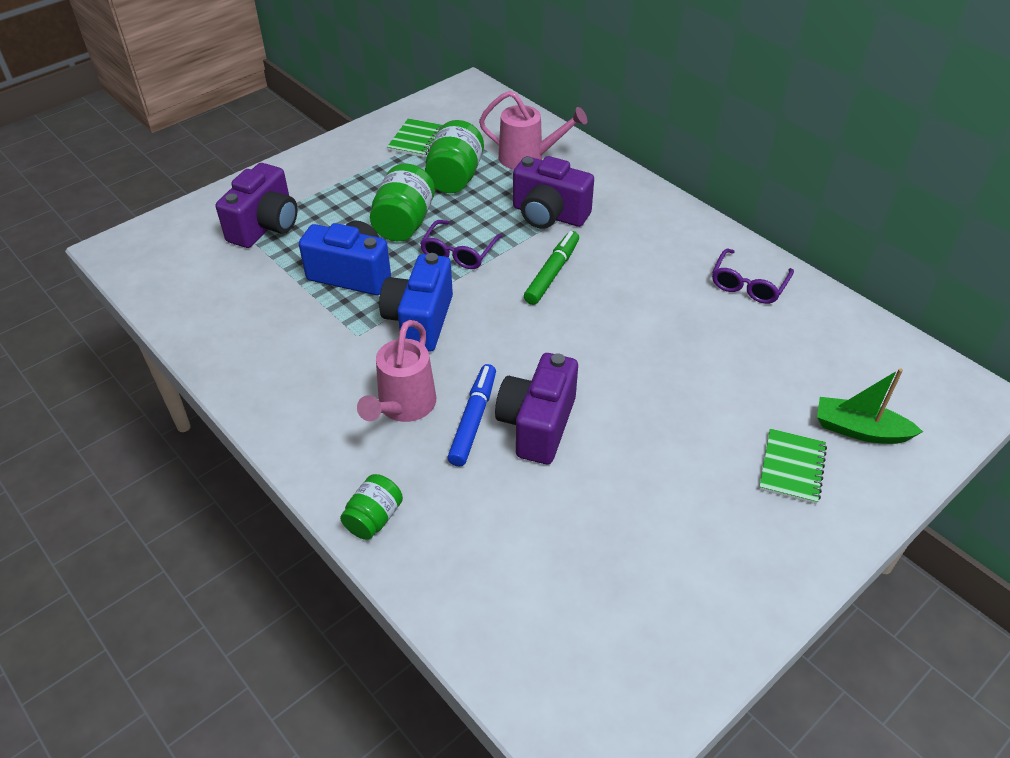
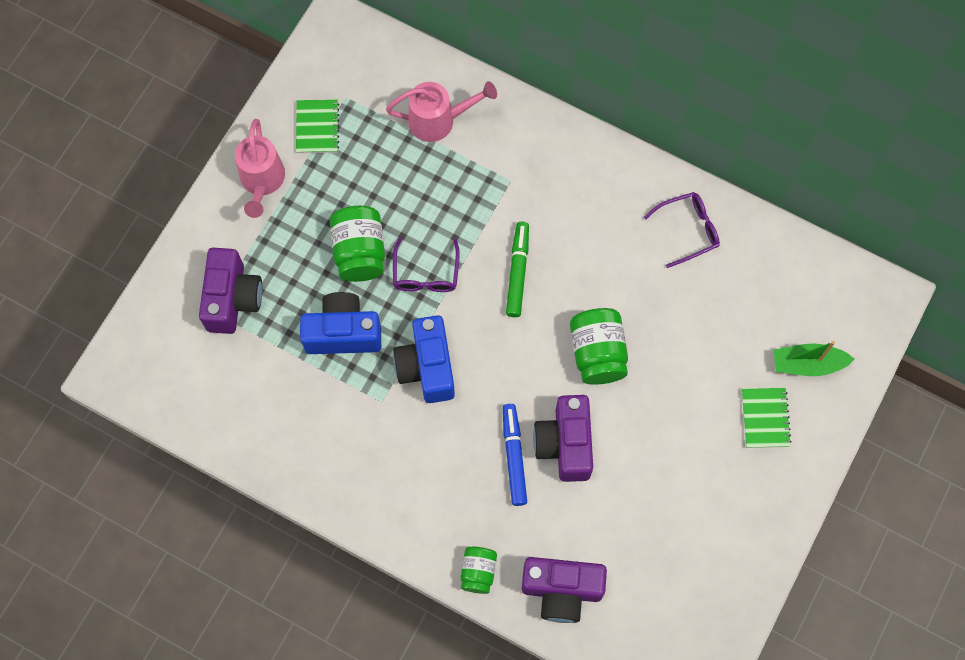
camera: 20 degrees left, 25 degrees up
(403, 407) = (454, 463): pink watering can -> pink watering can (262, 181)
(455, 177) = (380, 172): green jar -> green jar (597, 353)
(549, 215) = (488, 196): purple camera -> purple camera (561, 590)
(748, 285) = (688, 230): purple glasses -> purple glasses turned 120 degrees counterclockwise

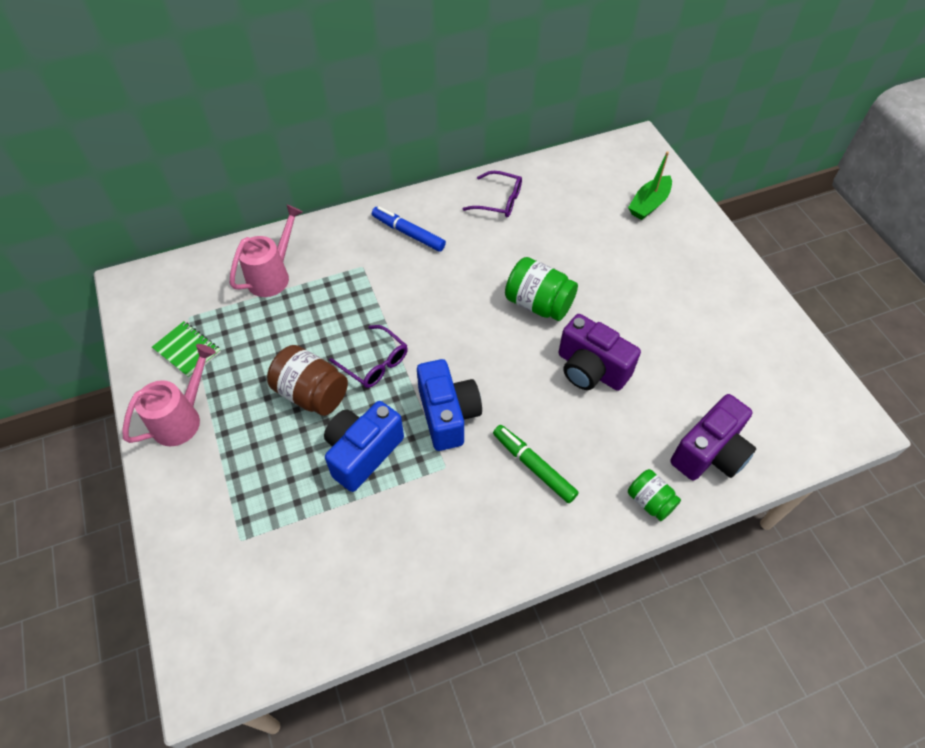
camera: 50 degrees left, 15 degrees down
(232, 299) = (249, 515): purple camera -> none
(262, 181) = (182, 418): pink watering can -> pink watering can turned 90 degrees counterclockwise
(360, 252) = (312, 393): green jar -> brown jar
(427, 367) = (448, 415): blue camera -> blue camera turned 135 degrees counterclockwise
(514, 456) = (572, 408): blue marker -> blue marker (408, 233)
(517, 272) = (432, 307): green marker -> green marker (533, 466)
(688, 230) = (499, 201): purple glasses -> purple glasses turned 90 degrees clockwise
(765, 418) = (669, 248): green notebook -> none

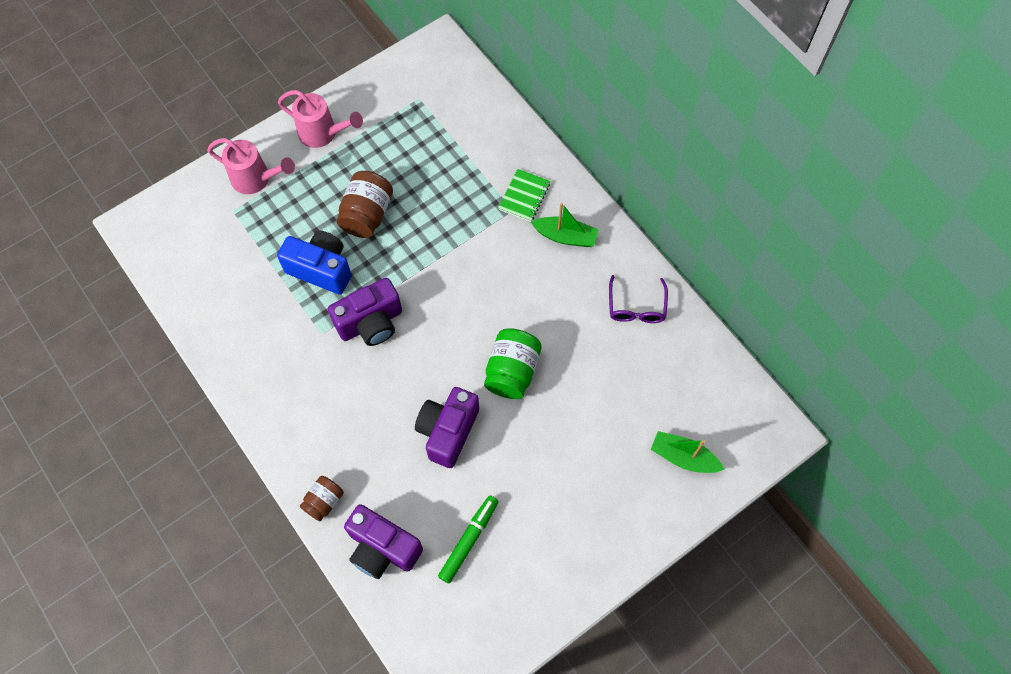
camera: 75 degrees right, 10 degrees up
(187, 350) = (385, 111): green notebook -> green notebook (524, 196)
(273, 275) = (480, 143): pink watering can -> pink watering can (256, 179)
(375, 363) = (408, 252): purple glasses -> none
(408, 233) = (565, 236): blue marker -> green boat
(448, 415) = (371, 323): blue camera -> purple camera
(533, 466) = (337, 401): green marker -> green marker (469, 540)
(650, 501) = (324, 501): green jar -> brown jar

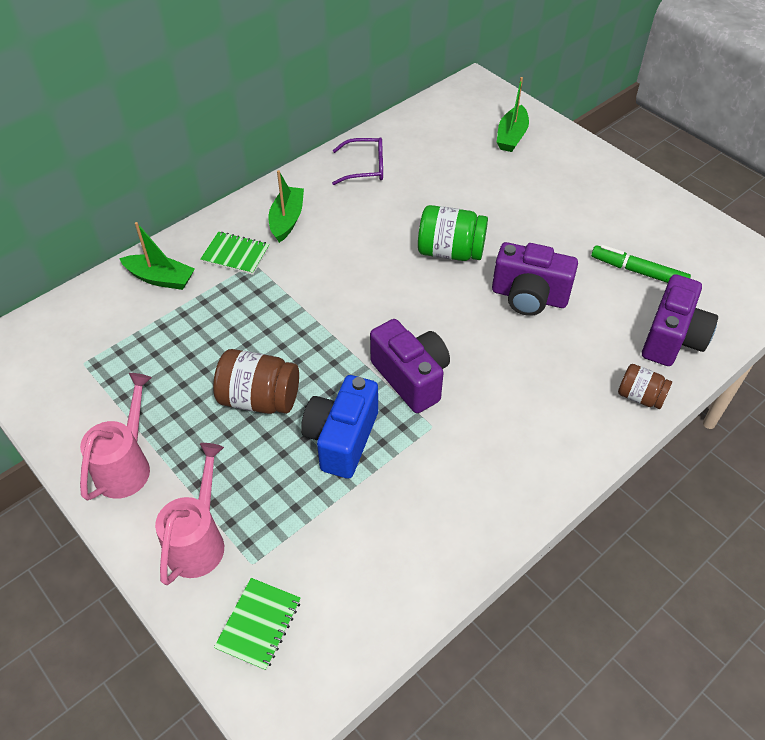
camera: 95 degrees left, 15 degrees down
(190, 214) = (259, 624): none -> green notebook
(501, 142) = (160, 278): none -> green boat

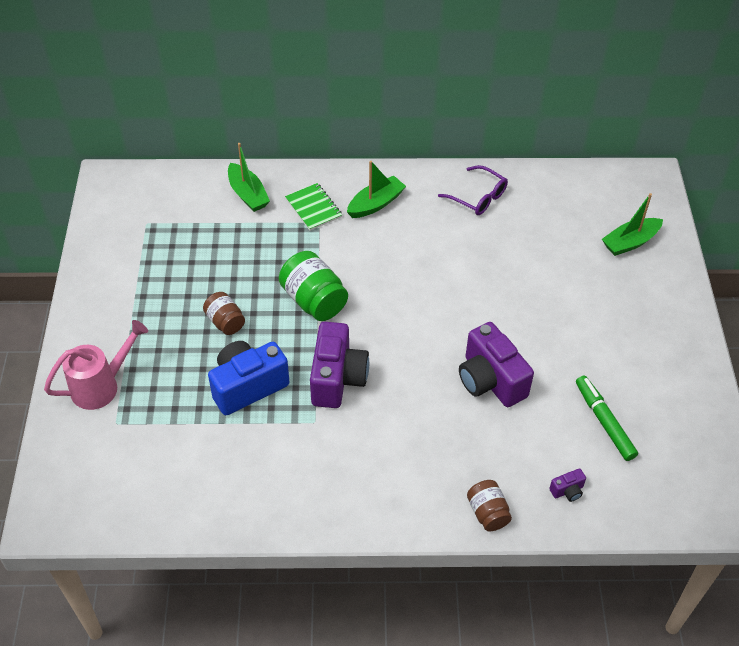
camera: 40 degrees right, 0 degrees up
(126, 465) = (107, 309): pink watering can -> none
(259, 398) = (225, 322): brown jar -> brown jar, size x0.61
(259, 624) = (84, 461): green notebook -> none
(450, 251) = (469, 305): green jar -> green jar (314, 300)
(672, 338) = (567, 491): purple camera -> purple camera, size x0.42

